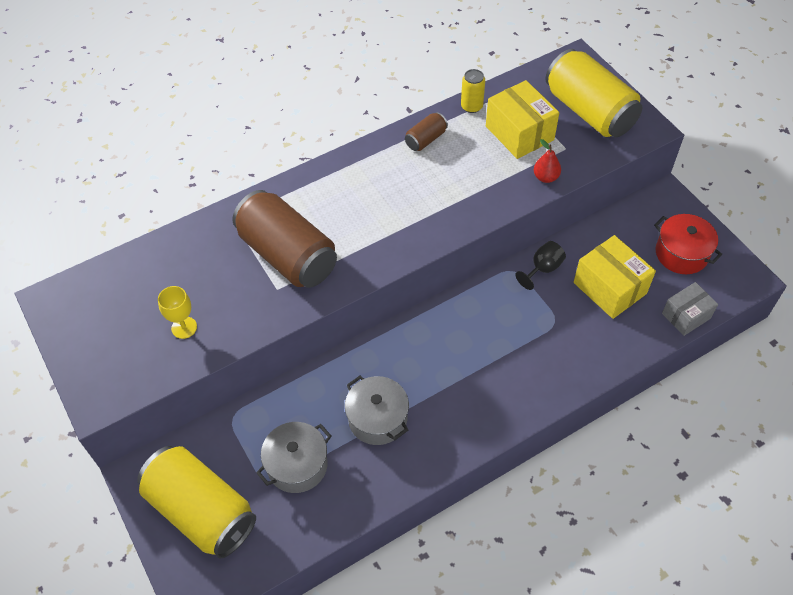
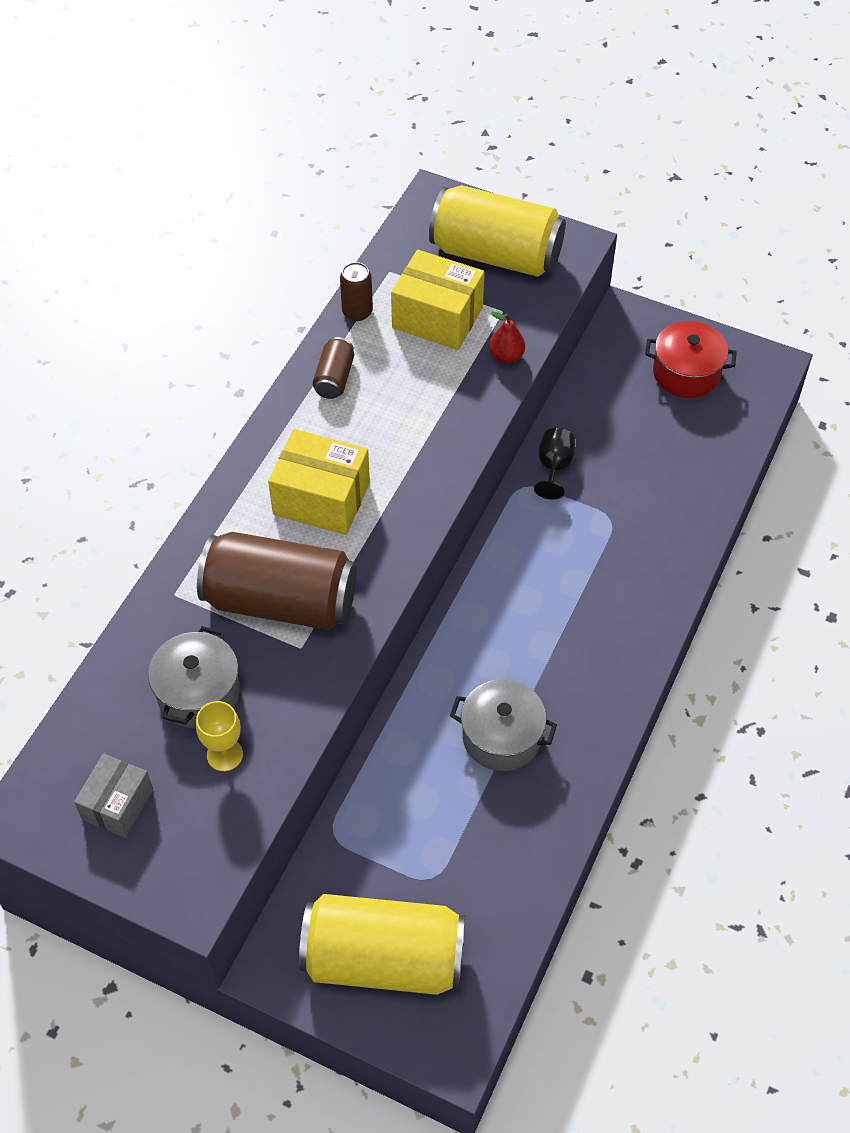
camera: 35 degrees left, 0 degrees up
(297, 465) = (452, 841): grey pot -> grey pot (198, 692)
(471, 106) = (357, 312): yellow can -> brown can
(609, 288) = (640, 451): yellow box -> yellow box (321, 498)
(686, 316) = (738, 440): grey box -> grey box (117, 804)

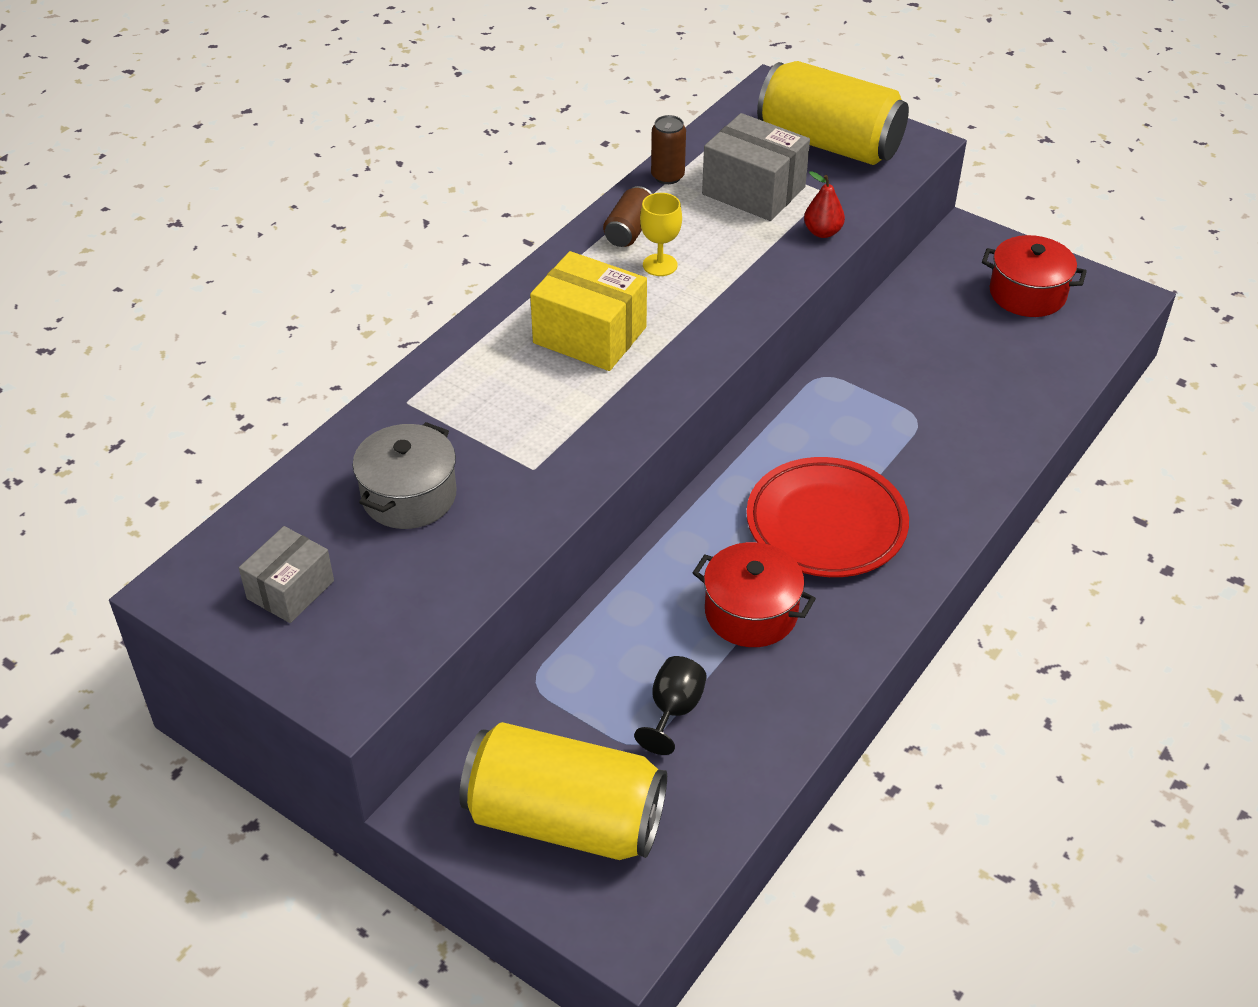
camera: 10 degrees right, 10 degrees down
(224, 755) = (422, 559): yellow goblet -> yellow goblet (660, 265)
(281, 601) = (522, 422): brown can -> none
(437, 318) = (753, 190): yellow box -> grey box
(501, 736) = (751, 612): grey pot -> red pot
(550, 639) = (826, 524): none -> red plate
(554, 467) = (861, 362): black goblet -> black goblet (673, 710)

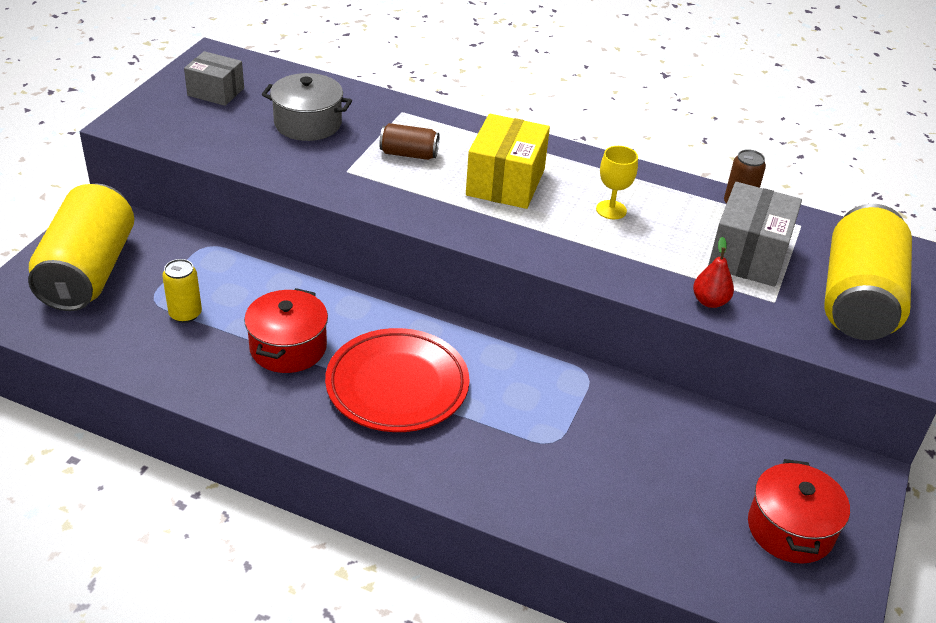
camera: 75 degrees right, 5 degrees down
(629, 230) = (649, 190): brown can -> brown can (409, 154)
(673, 710) = (185, 314): black goblet -> yellow can

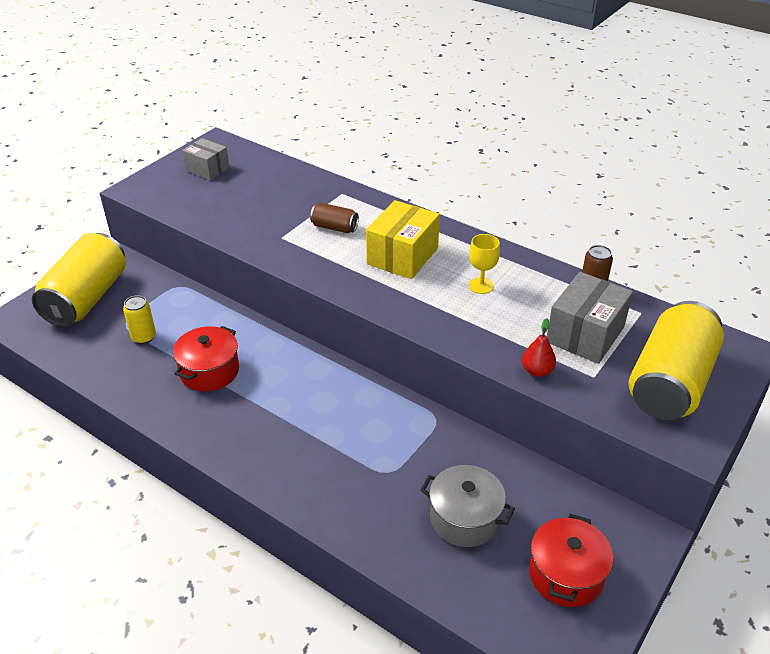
camera: 15 degrees right, 0 degrees up
(308, 123) = (266, 198): grey pot -> grey pot (465, 518)
(397, 386) = (281, 411): red plate -> none

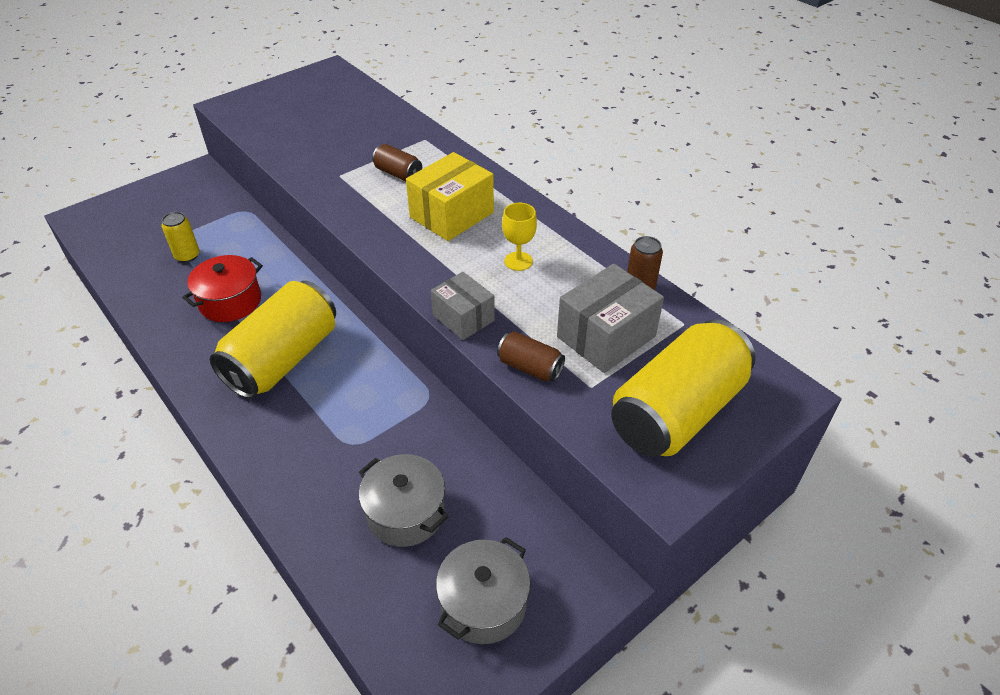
camera: 15 degrees right, 5 degrees up
(87, 298) = (156, 208): yellow can -> yellow can (283, 359)
(207, 169) = (306, 95): grey box -> grey box (463, 318)
(537, 371) = (530, 367): red pear -> brown can
(566, 574) = (483, 603): red pot -> grey pot

